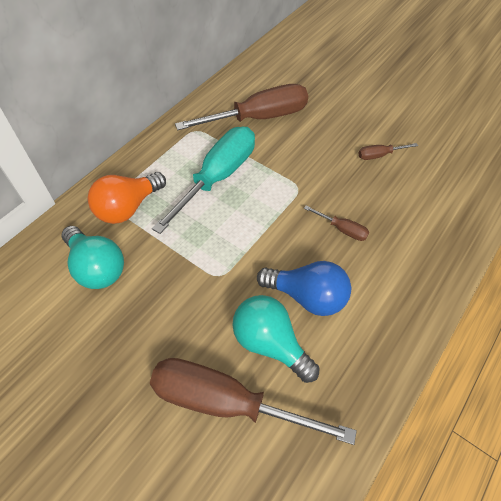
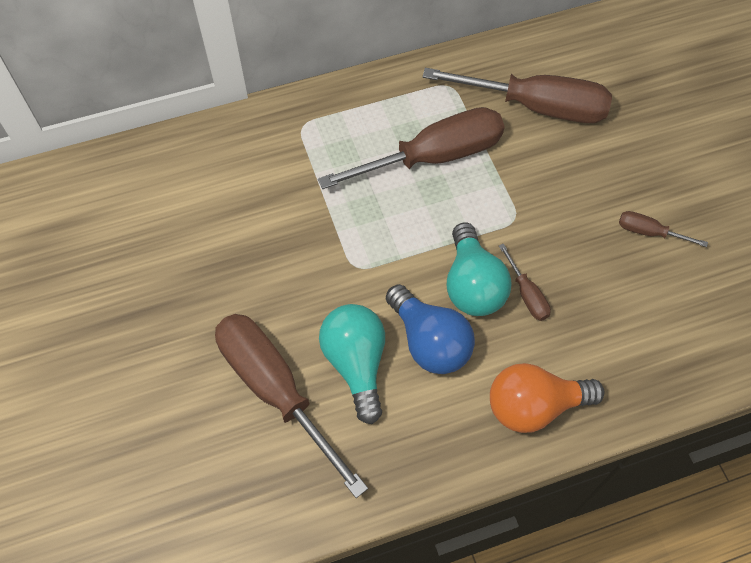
camera: 35 degrees right, 5 degrees up
(97, 267) = (244, 189): turquoise light bulb -> turquoise light bulb (472, 285)
(128, 207) = (315, 141): orange light bulb -> orange light bulb (534, 406)
(217, 177) = (432, 157): turquoise screwdriver -> brown screwdriver

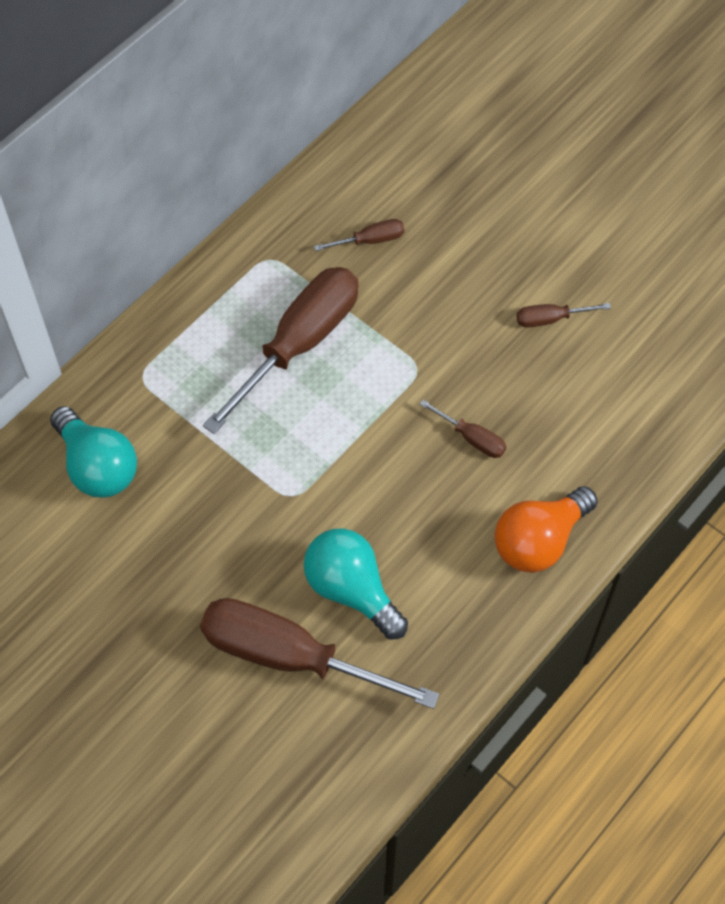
camera: 30 degrees left, 0 degrees up
(429, 342) = (408, 532): blue light bulb -> none
(472, 285) = (415, 455): turquoise light bulb -> turquoise light bulb (97, 466)
(535, 107) = (370, 240): brown screwdriver -> brown screwdriver, size x0.43

